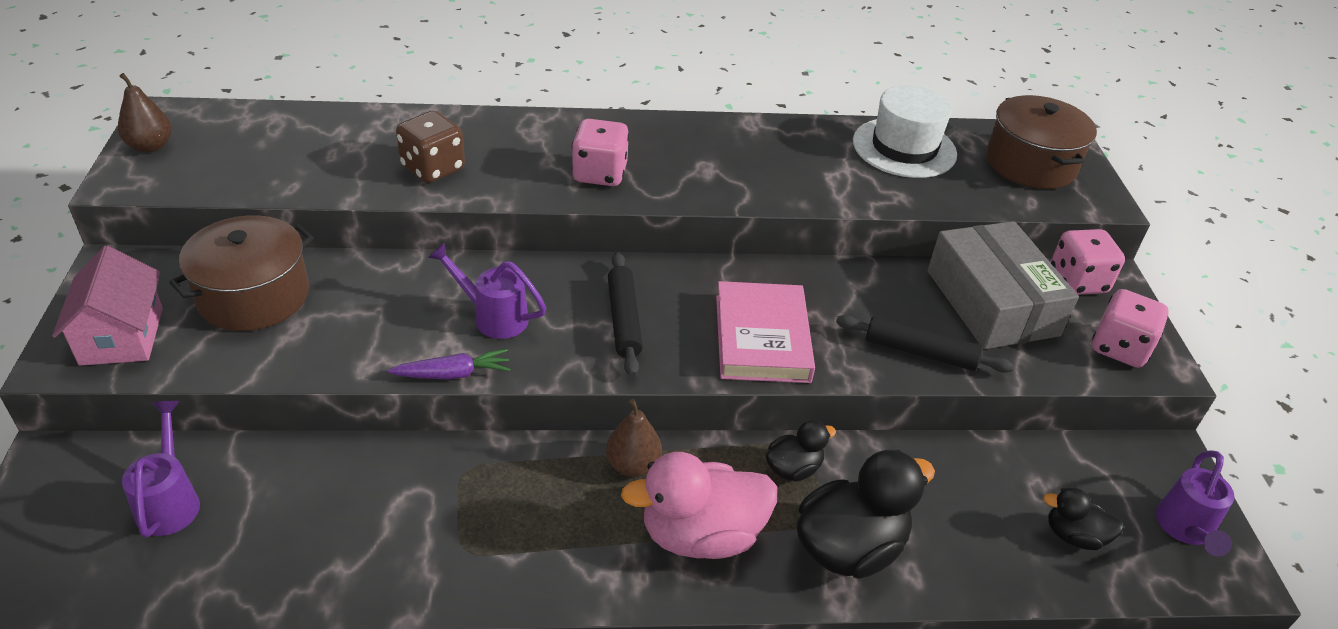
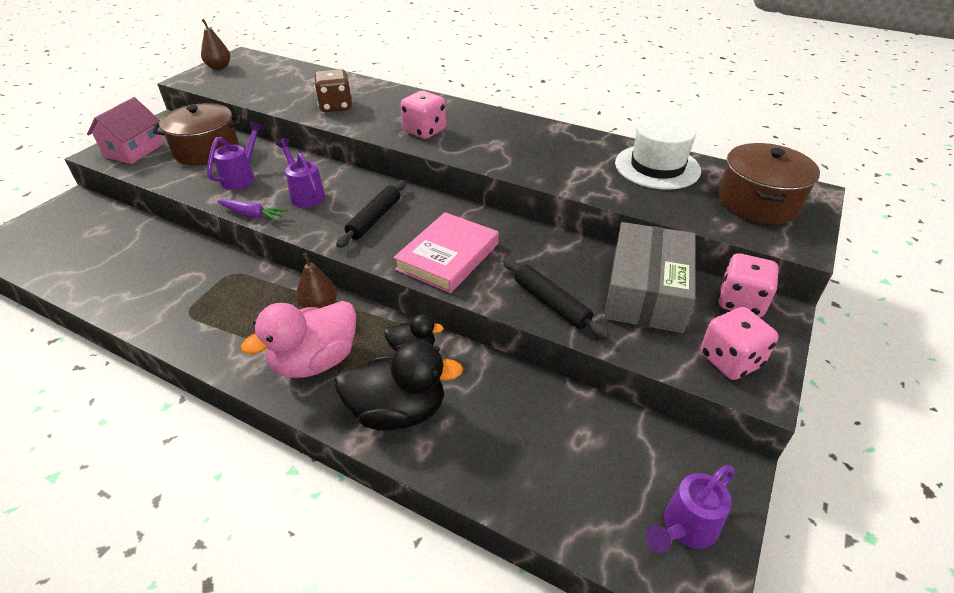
camera: 35 degrees right, 0 degrees up
(170, 500) = (95, 235): purple watering can -> purple watering can (242, 177)
(701, 535) = (315, 361): pink duck -> pink duck turned 60 degrees counterclockwise
(1074, 536) = (576, 484): black duck -> none

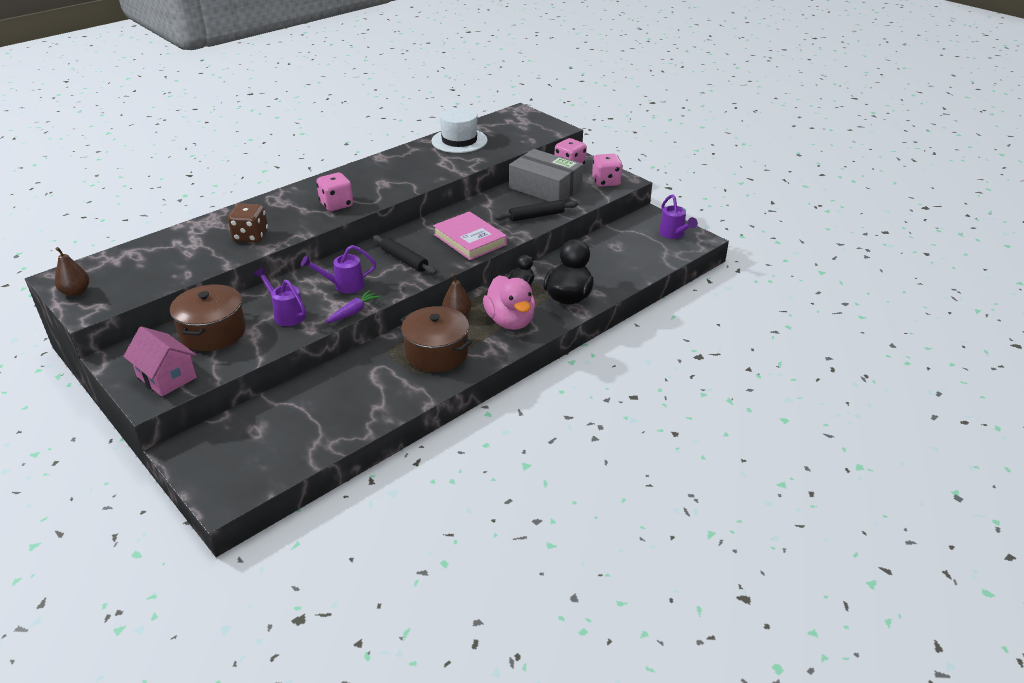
camera: 70 degrees left, 5 degrees down
(758, 202) = (517, 126): brown pot -> brown pot (437, 353)

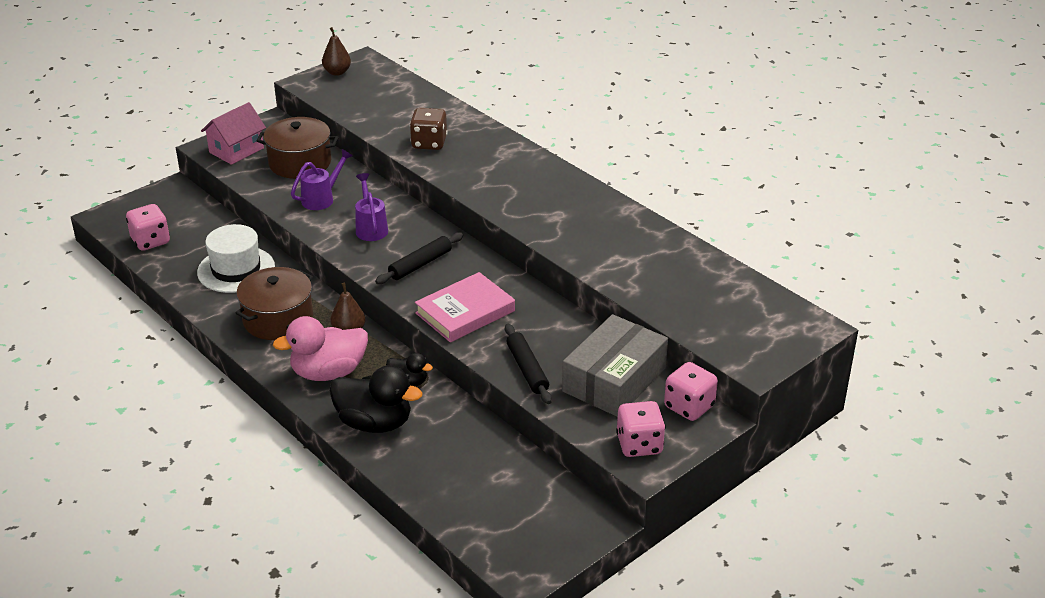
camera: 90 degrees right, 0 degrees up
(336, 205) = (498, 188): pink dice -> pink dice (150, 241)
(354, 312) = (318, 238): purple carrot -> none
(459, 141) = (692, 271): white hat -> white hat (236, 269)
(674, 235) = (537, 545): purple watering can -> none

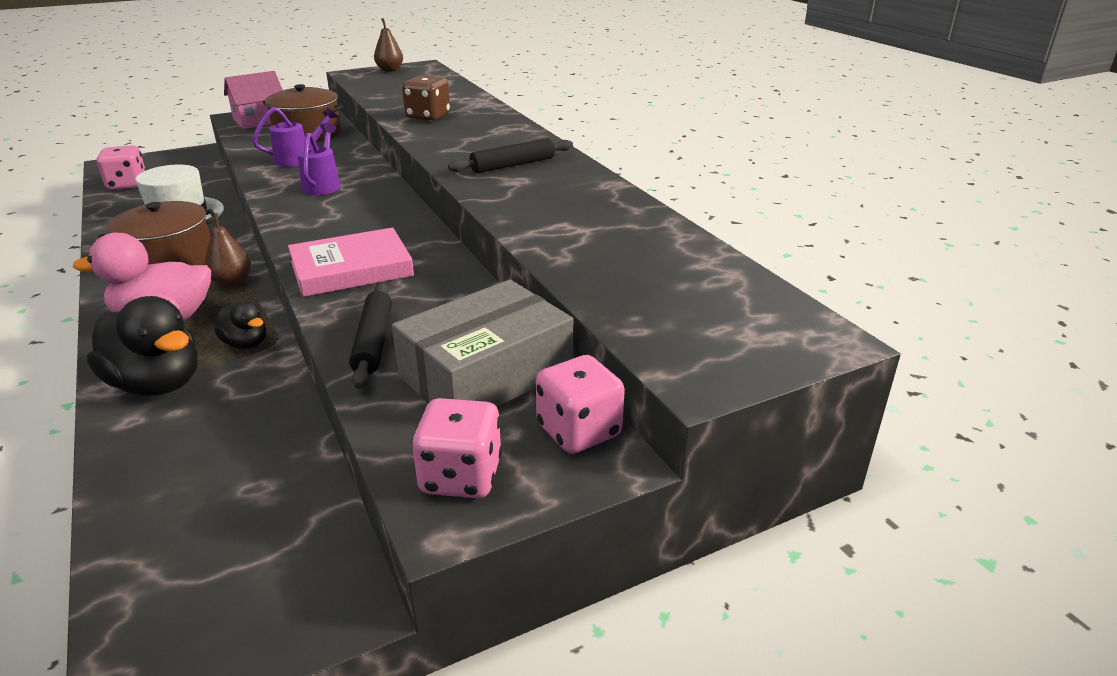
camera: 15 degrees right, 5 degrees down
(420, 264) = (344, 219): black rolling pin -> black rolling pin (513, 165)

